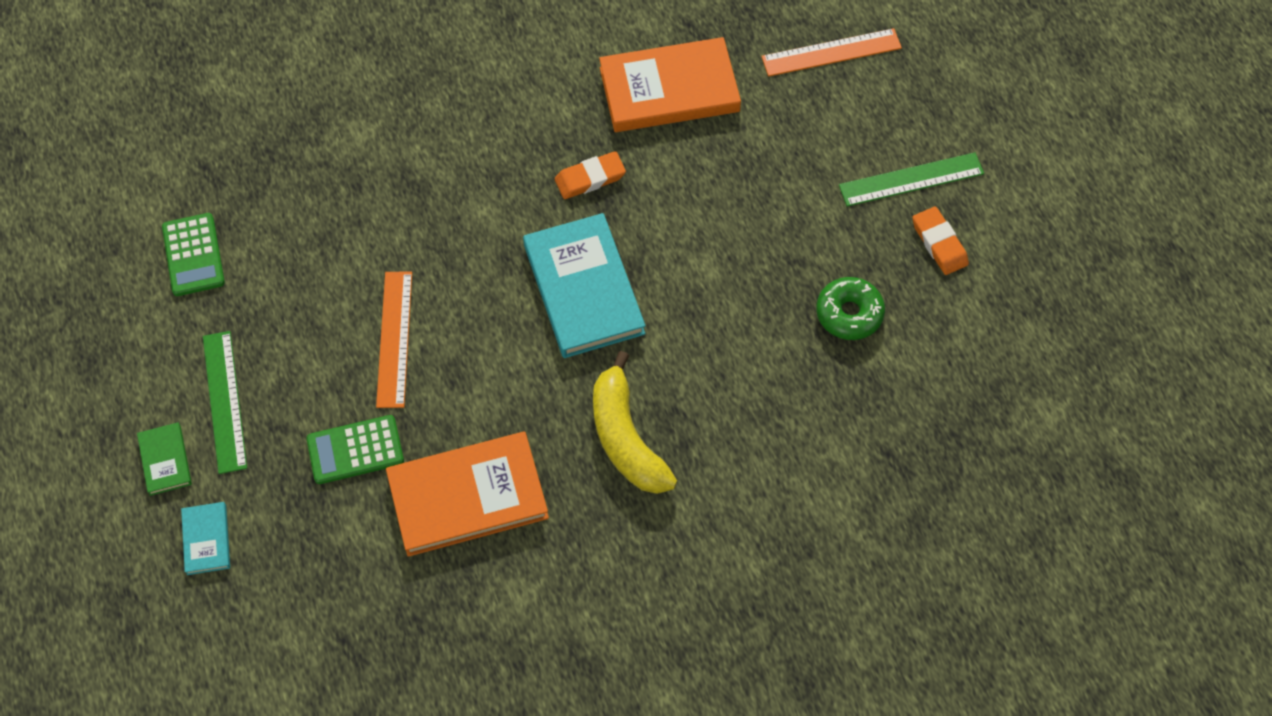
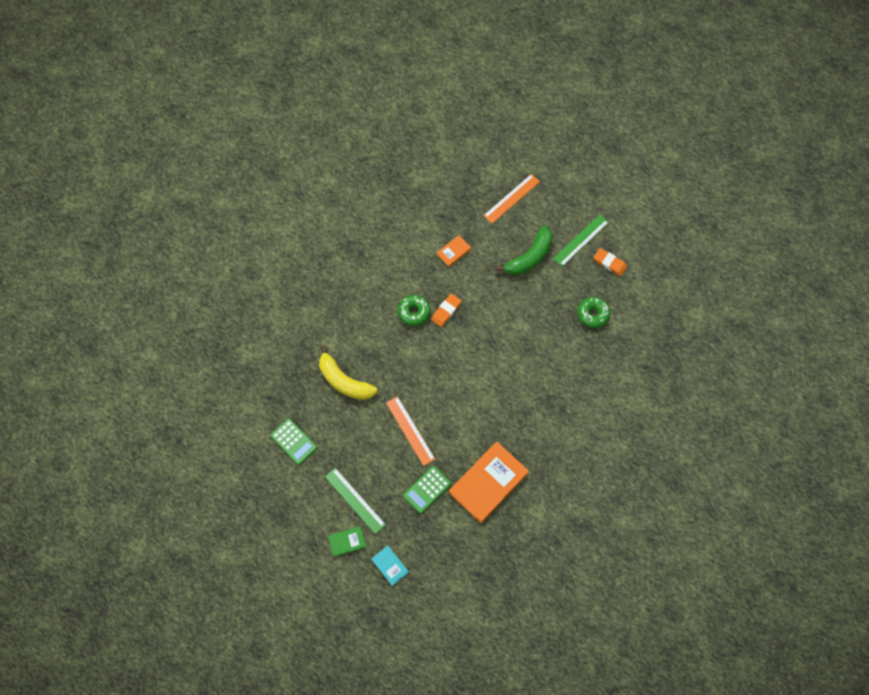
camera: 30 degrees left, 5 degrees up
(165, 460) = (347, 541): green book -> green book turned 60 degrees counterclockwise
(534, 153) = (414, 312): none -> green donut
(583, 289) = (476, 363): turquoise book -> none
(626, 438) = (537, 420): yellow banana -> yellow banana (344, 381)
(669, 90) = (453, 252): orange book -> orange book, size x0.47
(798, 163) = (529, 257): none -> green banana

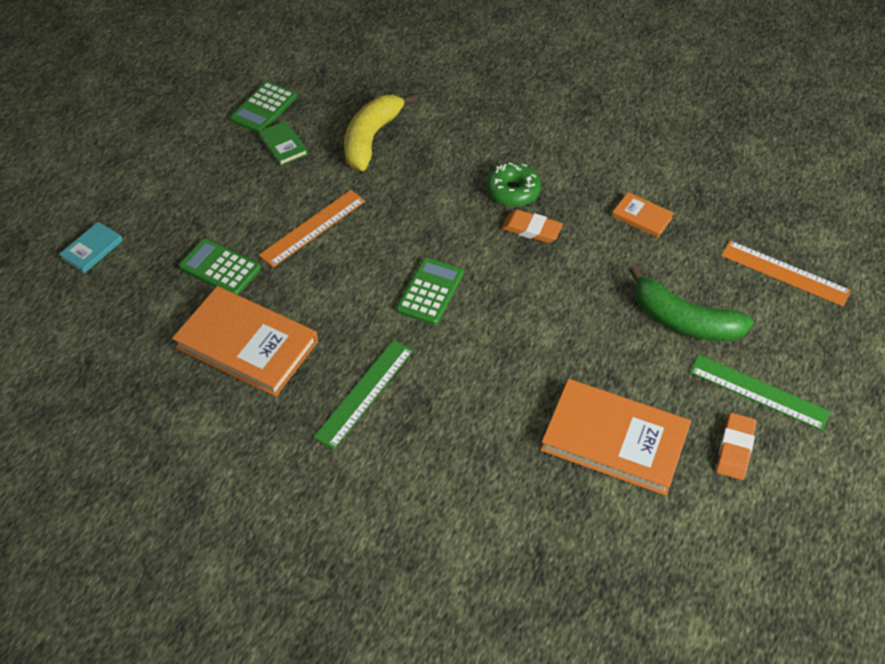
camera: 75 degrees right, 15 degrees down
(347, 541) = (124, 194): green book -> green book (283, 145)
(354, 500) = (188, 189): green ruler -> green ruler (364, 393)
(476, 376) = (430, 291): none -> green calculator
(592, 314) = (614, 440): green donut -> orange book

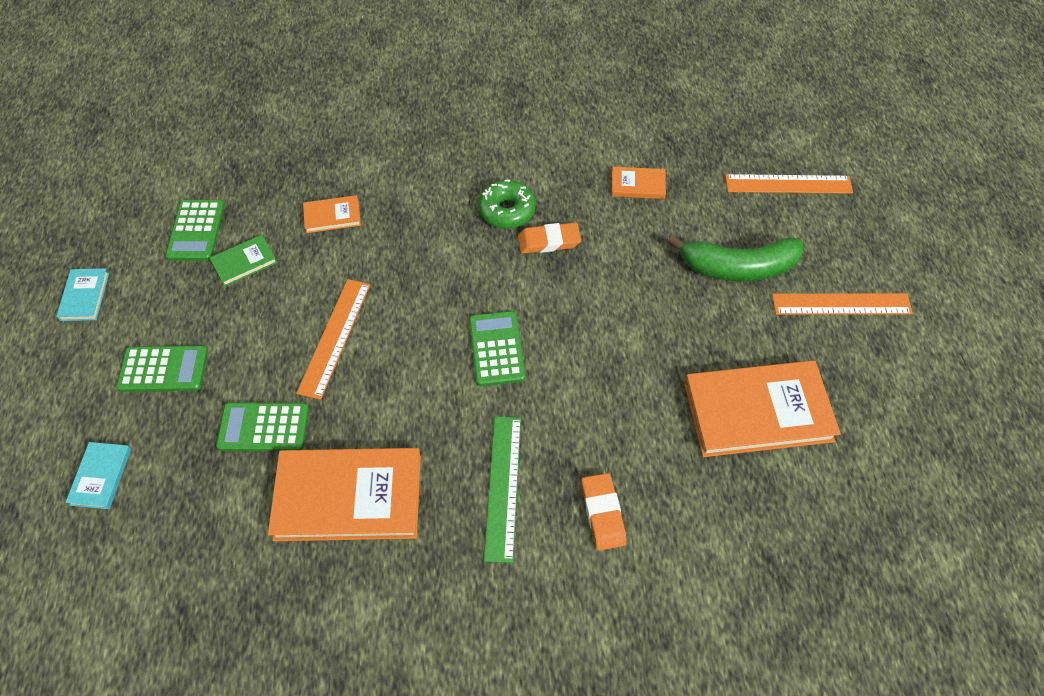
camera: 30 degrees left, 5 degrees up
(158, 122) = (85, 296): none -> turquoise book
(178, 196) = (163, 369): none -> green calculator
(283, 145) = (244, 262): green book -> green book turned 60 degrees counterclockwise
(371, 138) = (332, 216): yellow banana -> orange book
(735, 448) = (858, 367): orange eraser -> orange eraser (603, 513)
(759, 392) = (841, 304): green ruler -> orange ruler

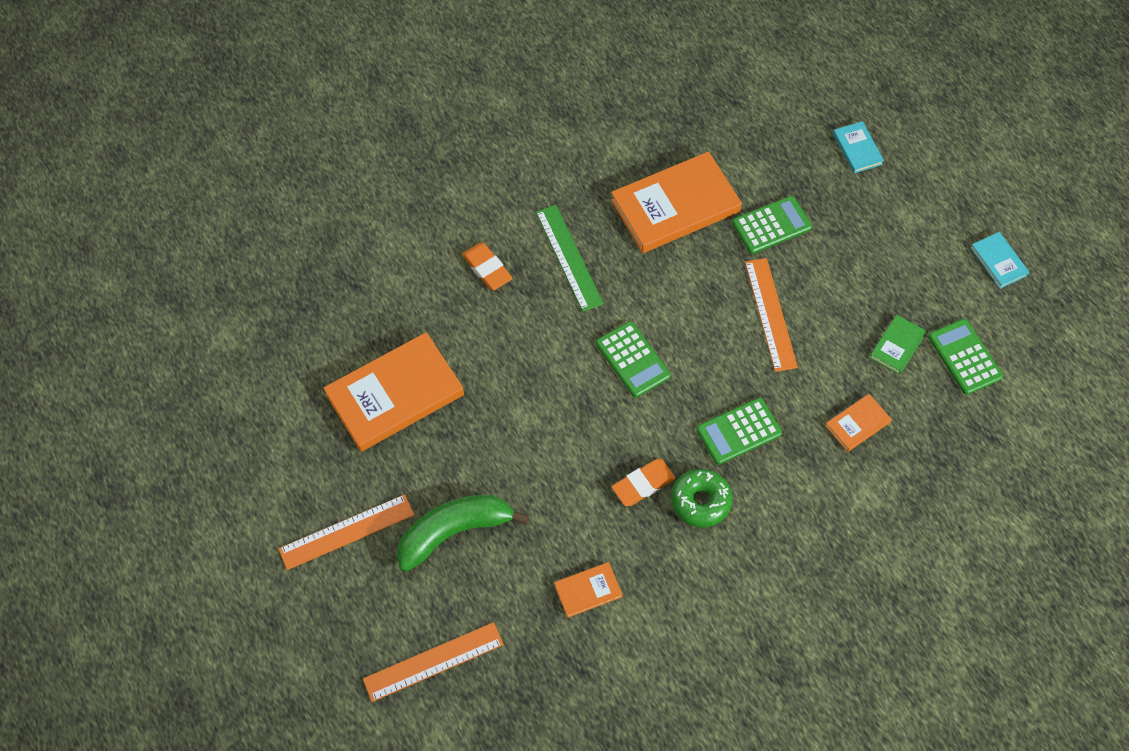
camera: 155 degrees right, 5 degrees up
(163, 369) = (882, 234): green calculator -> green calculator (739, 431)

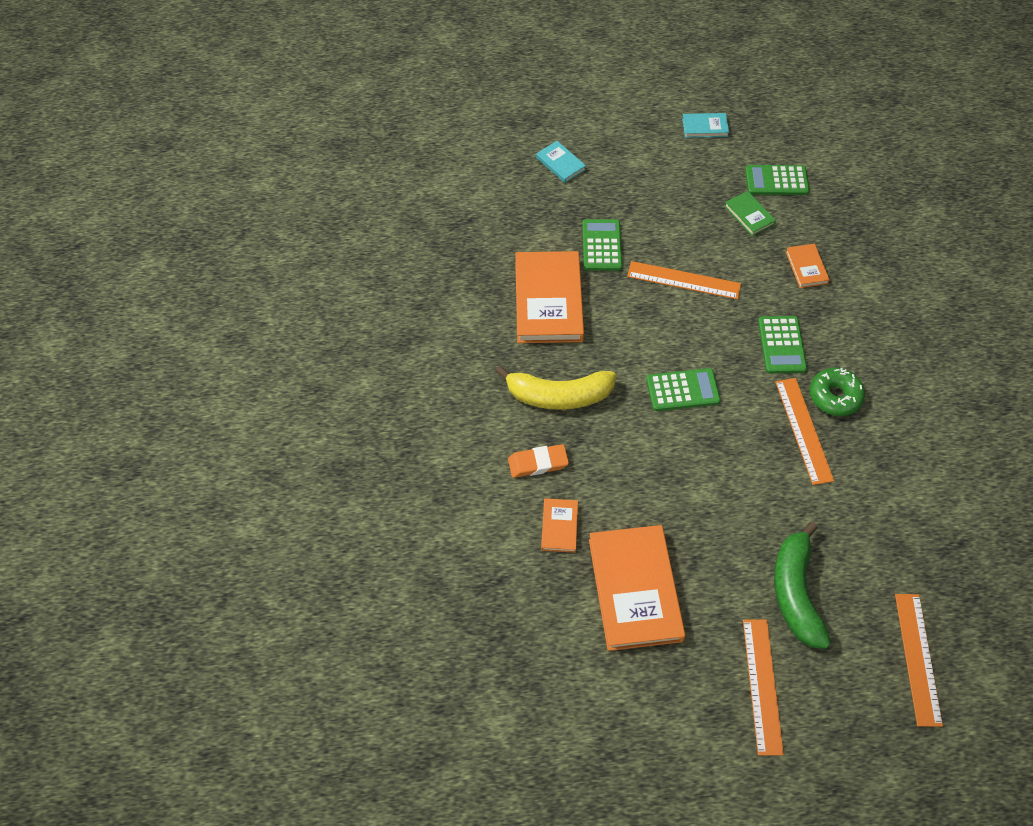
camera: 65 degrees left, 5 degrees down
(569, 257) = (559, 396): green ruler -> yellow banana
(588, 591) = (888, 509): orange book -> orange book (559, 526)
(643, 484) = (803, 430): orange eraser -> orange ruler
(857, 149) = (560, 164): turquoise book -> turquoise book turned 45 degrees clockwise

